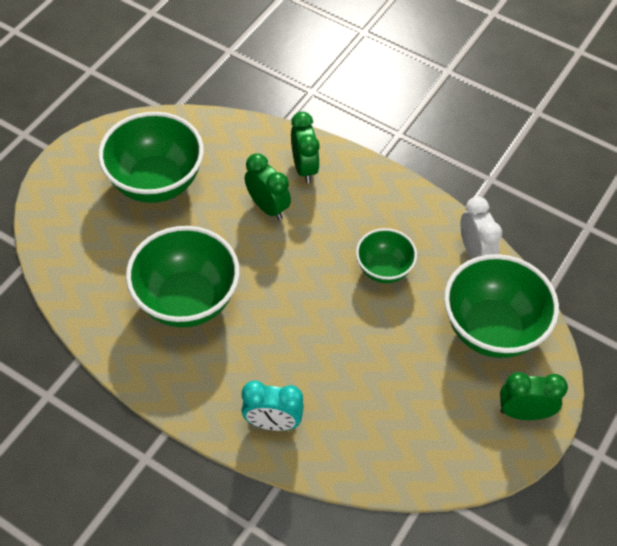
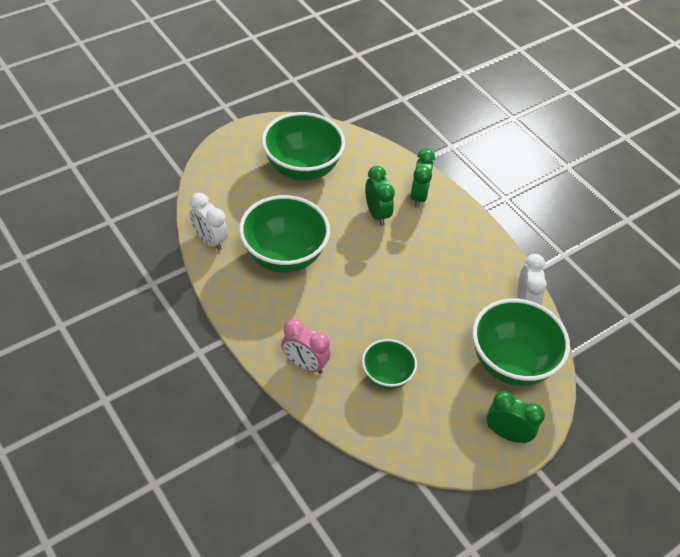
camera: 20 degrees right, 5 degrees down
(90, 314) = (209, 240): none -> white clock
(272, 423) = (304, 364): turquoise clock -> pink clock
(384, 269) = (445, 288): green bowl -> green bowl (386, 376)

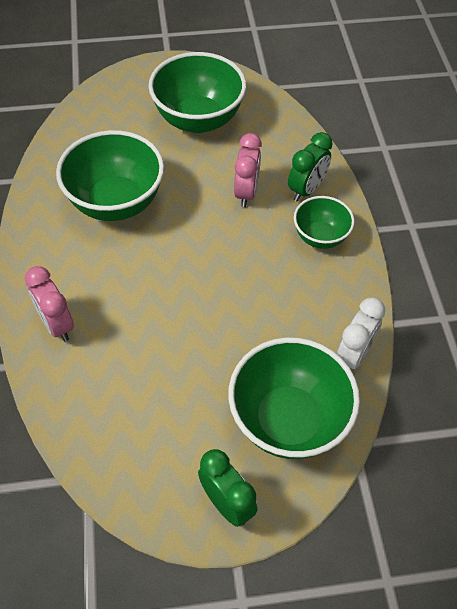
camera: 30 degrees right, 5 degrees up
(209, 240) = (54, 160): white clock -> none
(377, 214) = (246, 193): green clock -> pink clock
(386, 376) = (134, 374): green bowl -> green bowl (320, 237)

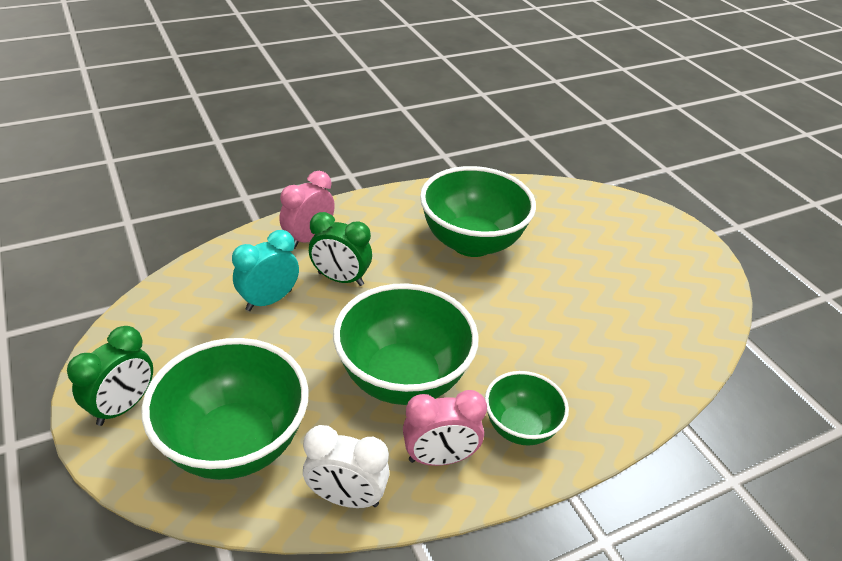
camera: 70 degrees right, 15 degrees down
(133, 372) = (269, 300): none -> turquoise clock
(198, 120) = (629, 277): green bowl -> green bowl (403, 378)
(246, 193) = (548, 341): pink clock -> pink clock (439, 458)
(306, 190) = (590, 399): green clock -> green clock (340, 279)

